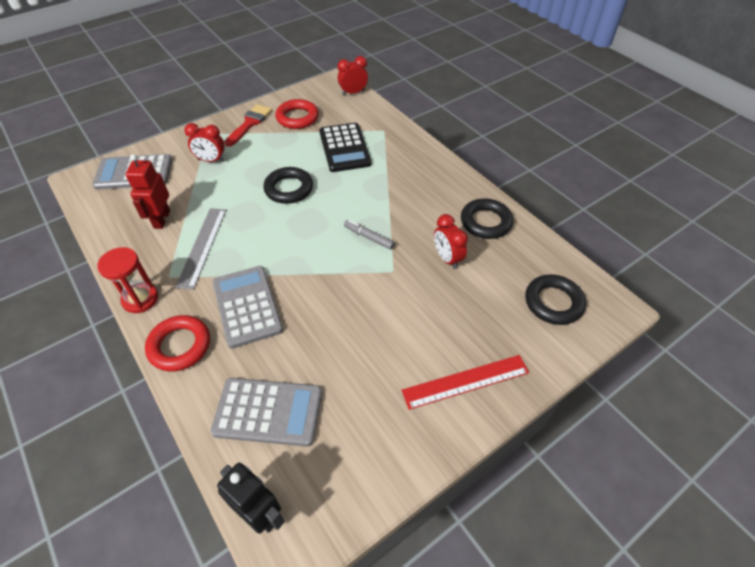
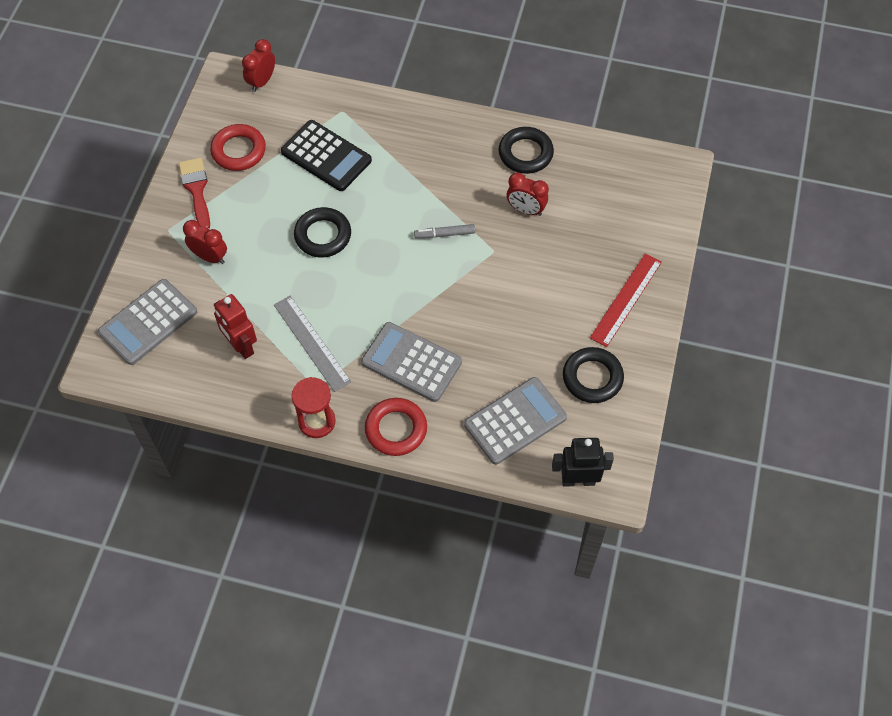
camera: 40 degrees left, 10 degrees up
(211, 160) = (210, 257): red clock -> red clock turned 120 degrees counterclockwise
(553, 302) = (635, 193): black ring -> black ring (592, 378)

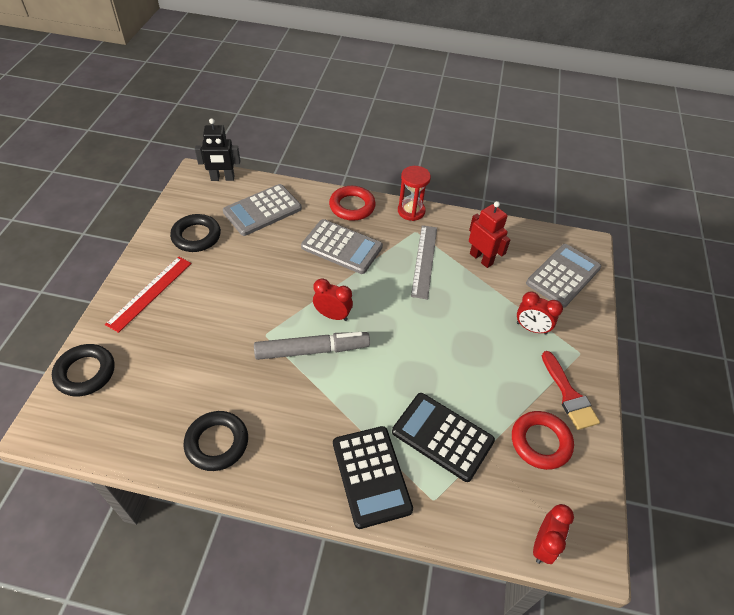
camera: 175 degrees right, 10 degrees down
(312, 343) = (424, 261): grey ruler -> grey ruler turned 45 degrees clockwise
(323, 235) = (430, 348): black ring -> black ring (85, 373)
(392, 128) = (371, 476): none -> black calculator
(444, 234) = (312, 350): grey marker -> grey marker, size x1.90
(526, 210) = (227, 376): red clock -> red clock (332, 315)

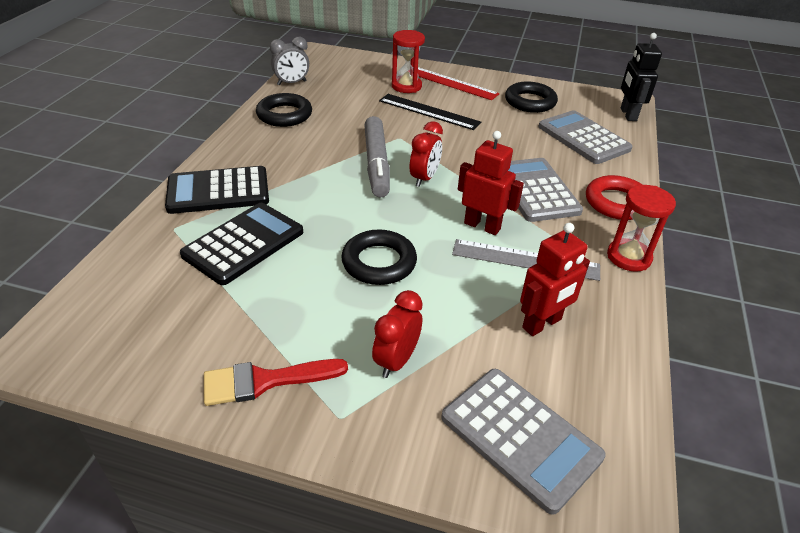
camera: 95 degrees right, 10 degrees down
(85, 373) = (367, 63): black ring -> black ring (379, 262)
(133, 449) = (291, 83): none -> grey clock
(154, 331) = (406, 86): none -> red hourglass
(213, 312) = (429, 111): none -> black ruler
(341, 247) = (536, 190): grey calculator -> grey calculator turned 135 degrees clockwise
(391, 281) = (482, 226): none -> red robot
(540, 442) = (203, 330): red ring -> none
(543, 545) = (77, 305): red clock -> none

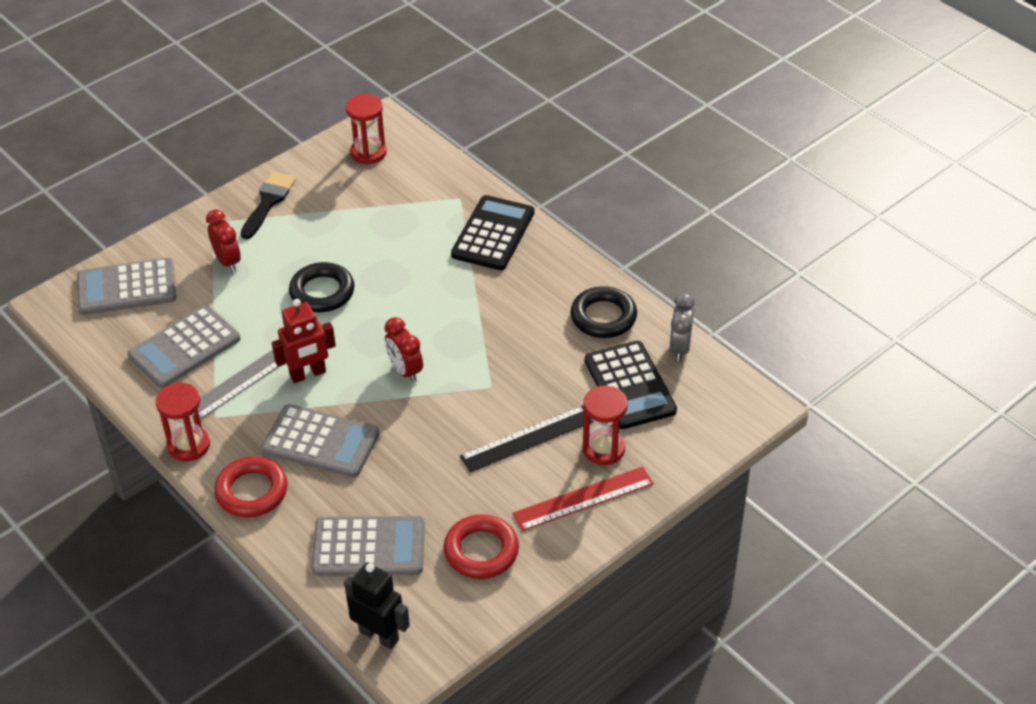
camera: 125 degrees right, 5 degrees up
(115, 331) = (368, 152): none -> red hourglass
(244, 243) = (408, 229): black calculator -> black calculator (629, 386)
(265, 381) = (268, 202): red brush -> black brush
(376, 163) = (456, 348): grey marker -> none
(530, 102) = (481, 551): black ring -> red ring
(542, 324) = (184, 347): red robot -> grey calculator

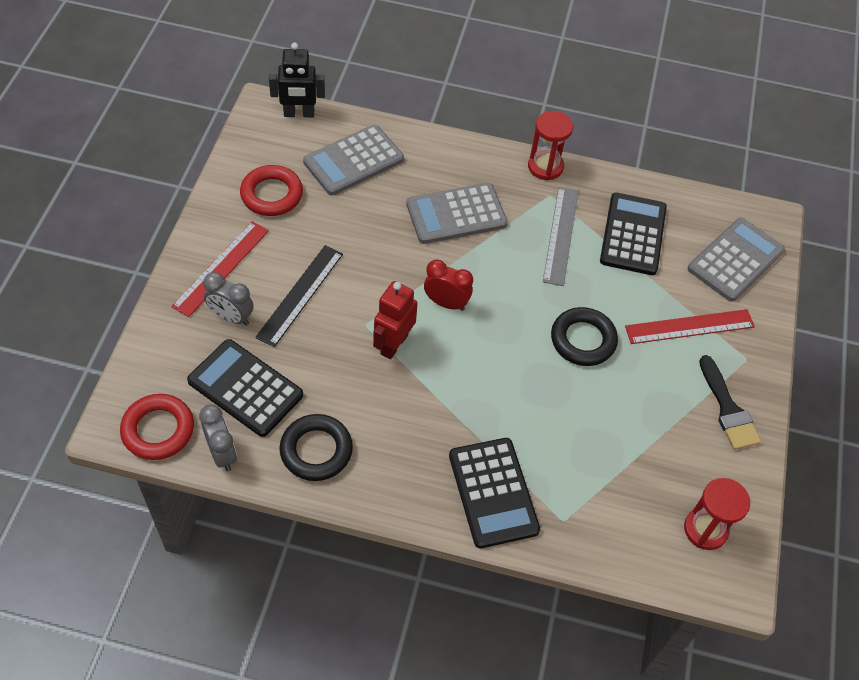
camera: 140 degrees right, 10 degrees up
(184, 347) = (633, 234): grey calculator -> black calculator
(227, 261) = (689, 326): red clock -> red ruler
(252, 491) = (469, 158): red ring -> red ring (158, 430)
(308, 374) = (519, 261): red robot -> red robot (393, 344)
(603, 449) = (231, 317): red hourglass -> grey clock

